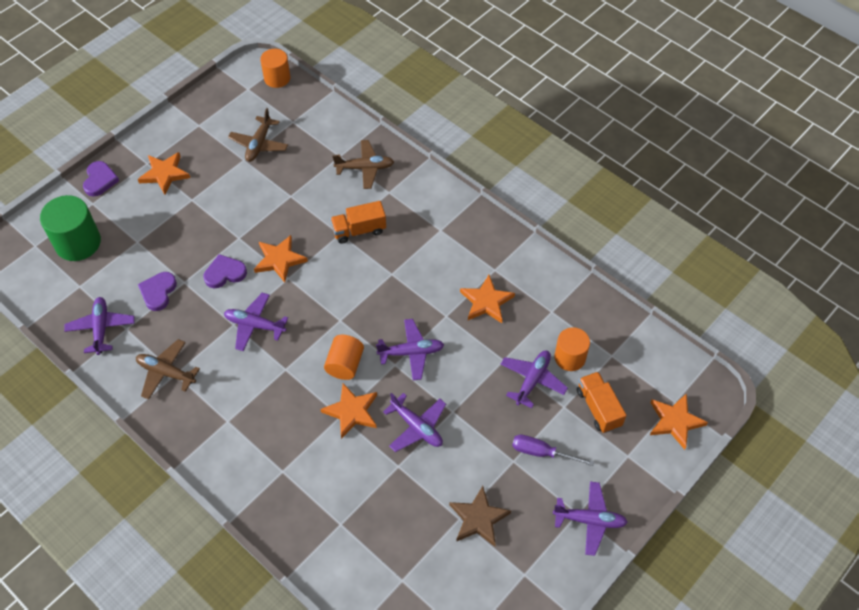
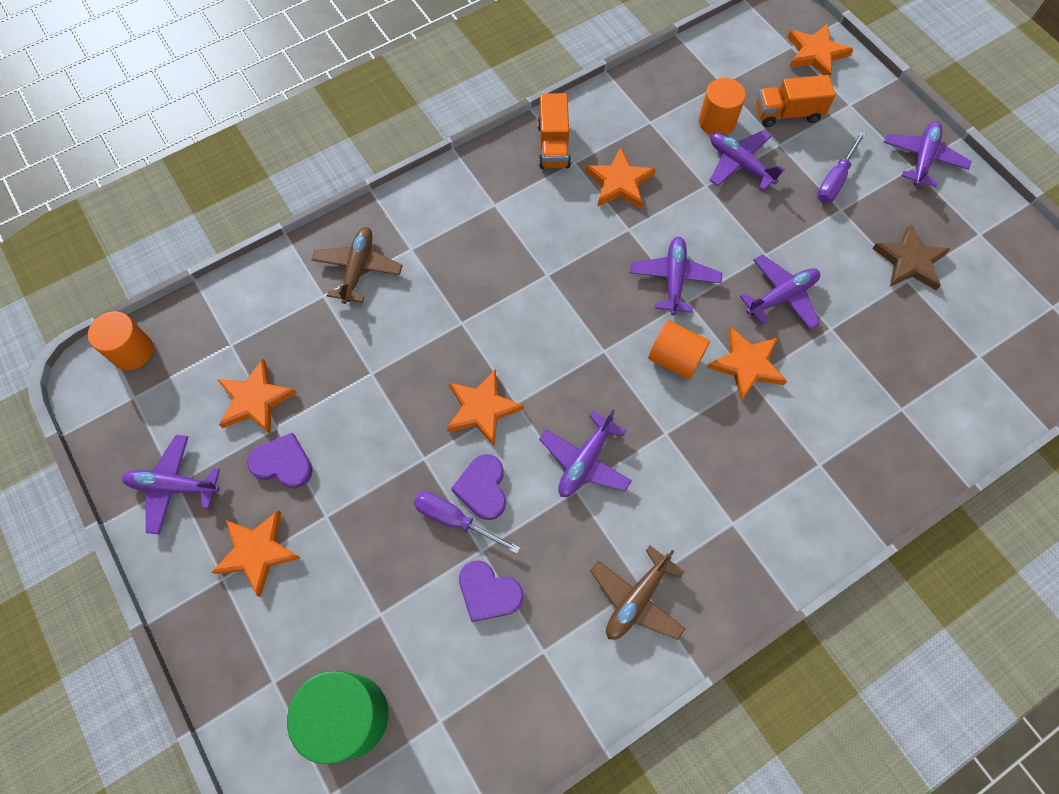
camera: 75 degrees left, 10 degrees up
(100, 180) = (227, 663): purple heart -> purple heart (283, 463)
(101, 328) = (533, 692): purple plane -> purple plane (174, 486)
(201, 264) = (455, 520): none -> purple screwdriver
(259, 144) = (255, 400): brown plane -> orange star
(359, 230) = (463, 298): orange truck -> orange truck (553, 145)

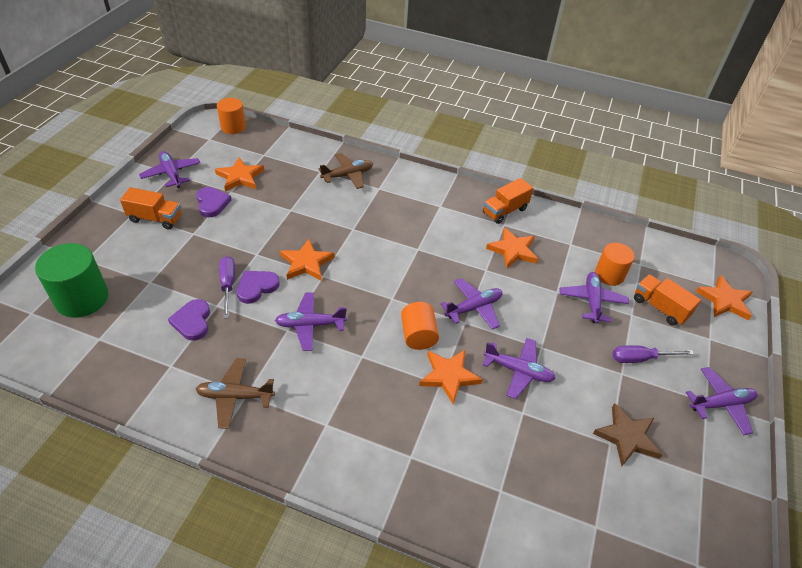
camera: 50 degrees right, 20 degrees down
(257, 552) = (155, 218): orange star -> orange truck

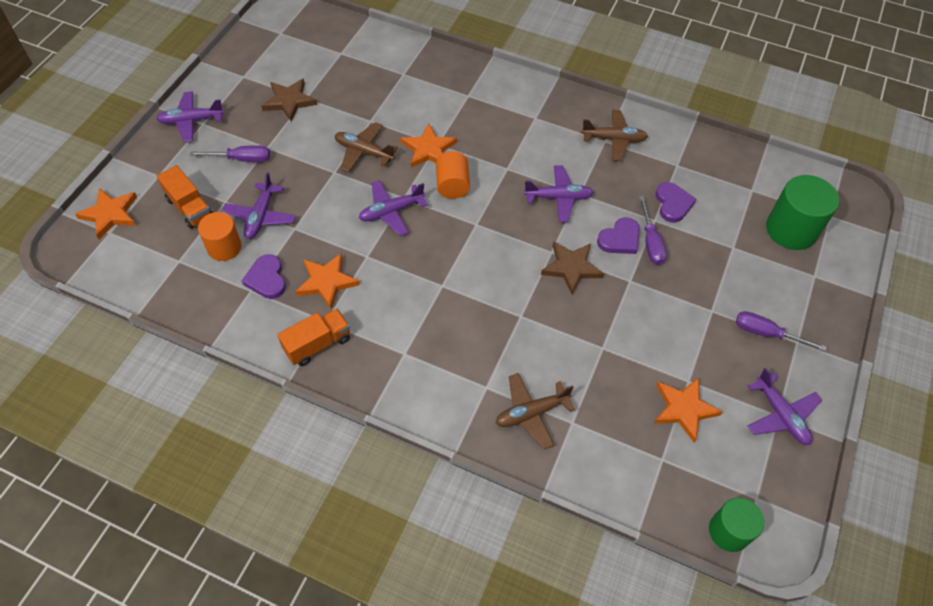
camera: 175 degrees left, 10 degrees up
(155, 218) = (766, 333): orange truck -> purple screwdriver
(212, 203) = (706, 359): purple heart -> purple heart (267, 279)
(233, 127) = (729, 531): orange cylinder -> green cylinder
(306, 263) = (571, 268): orange star -> brown star
(518, 371) = (364, 152): purple plane -> brown plane

